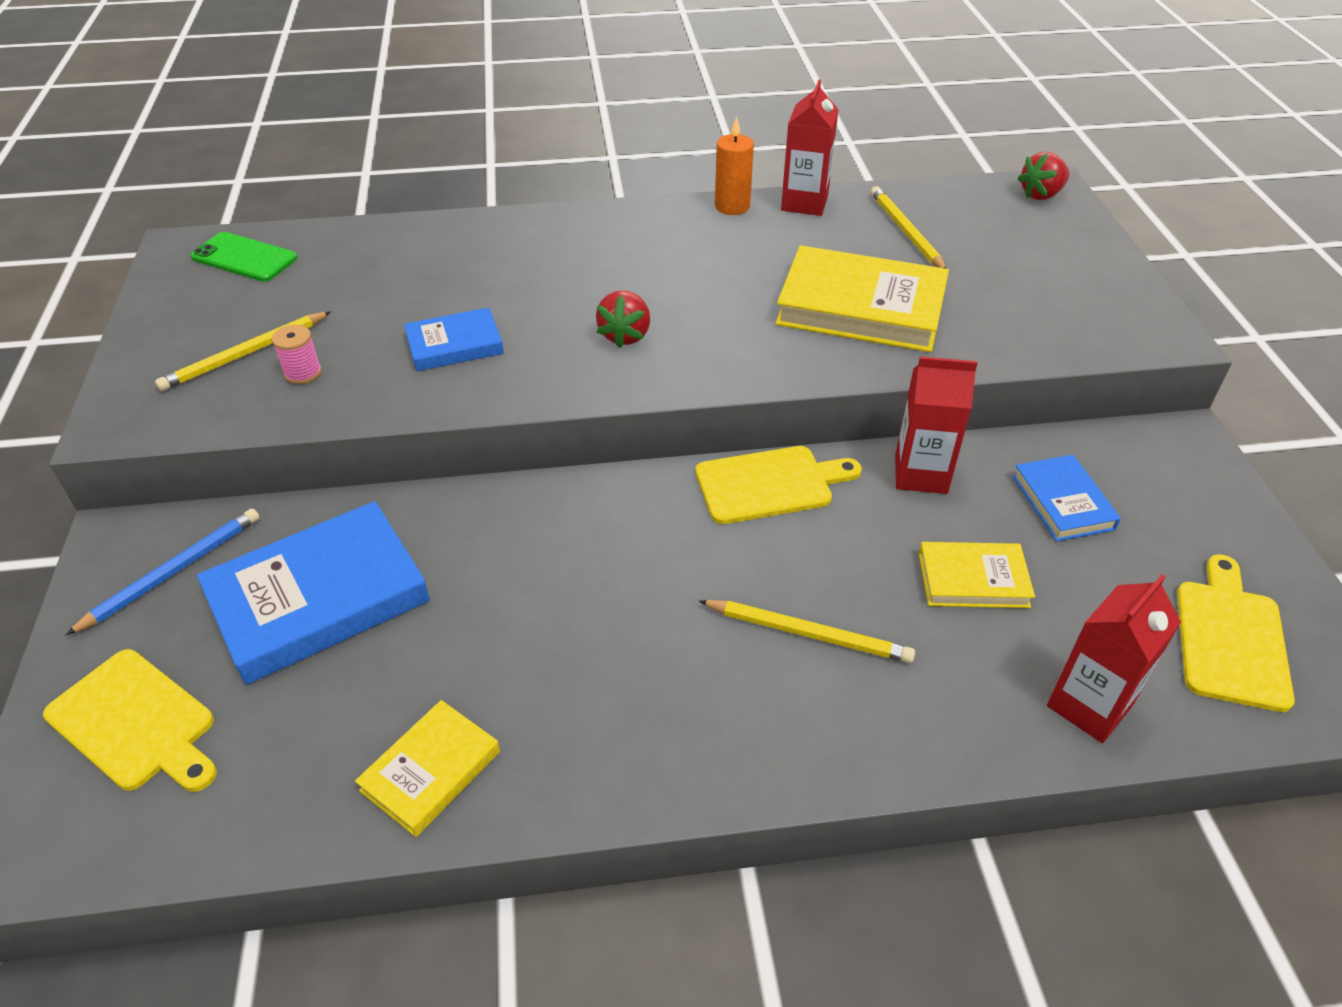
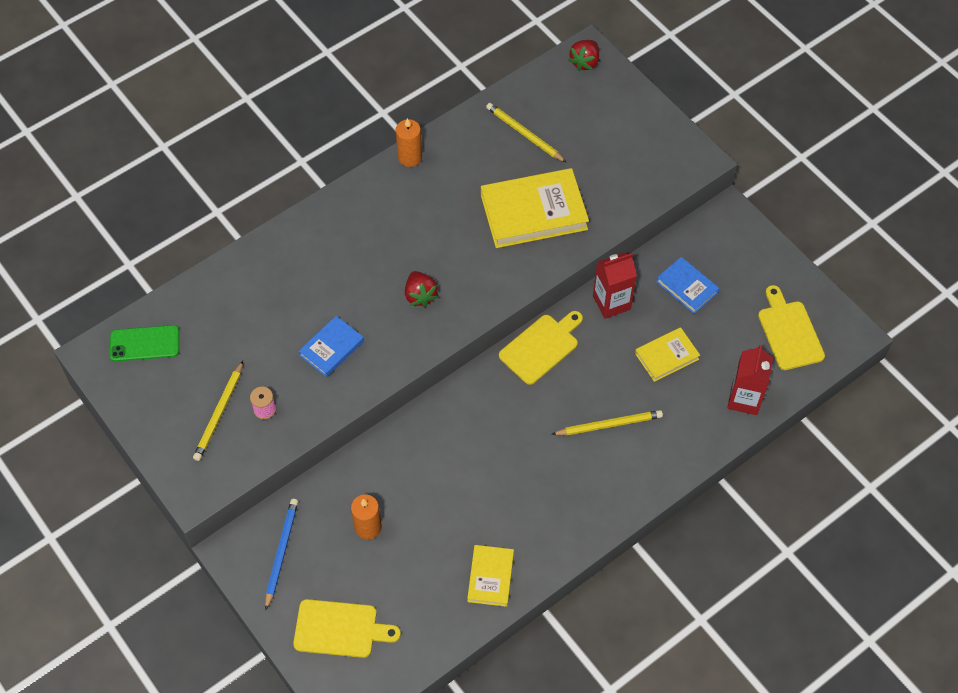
camera: 30 degrees left, 15 degrees up
(318, 598) = (368, 527): blue book -> orange candle
(804, 203) = (451, 134): red carton -> none

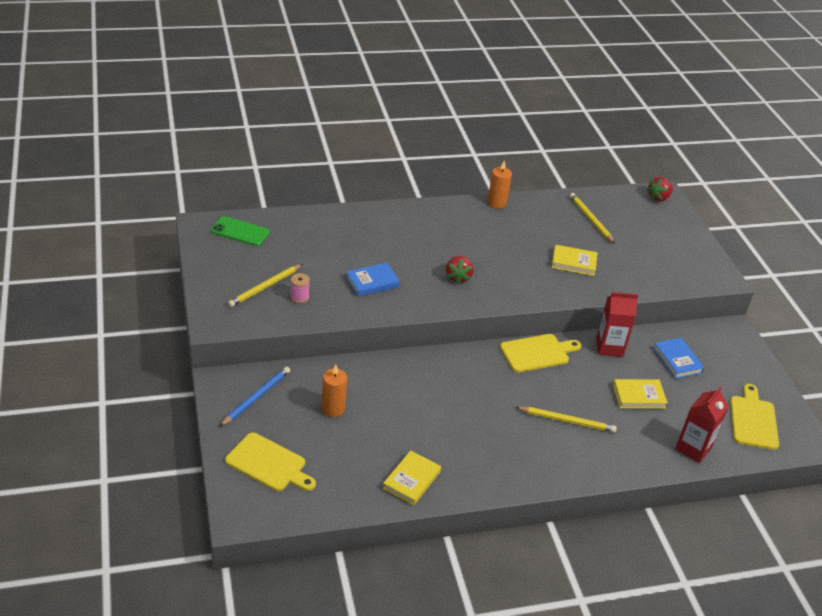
camera: 20 degrees right, 20 degrees down
(534, 212) = (573, 263): yellow book -> yellow book, size x0.55

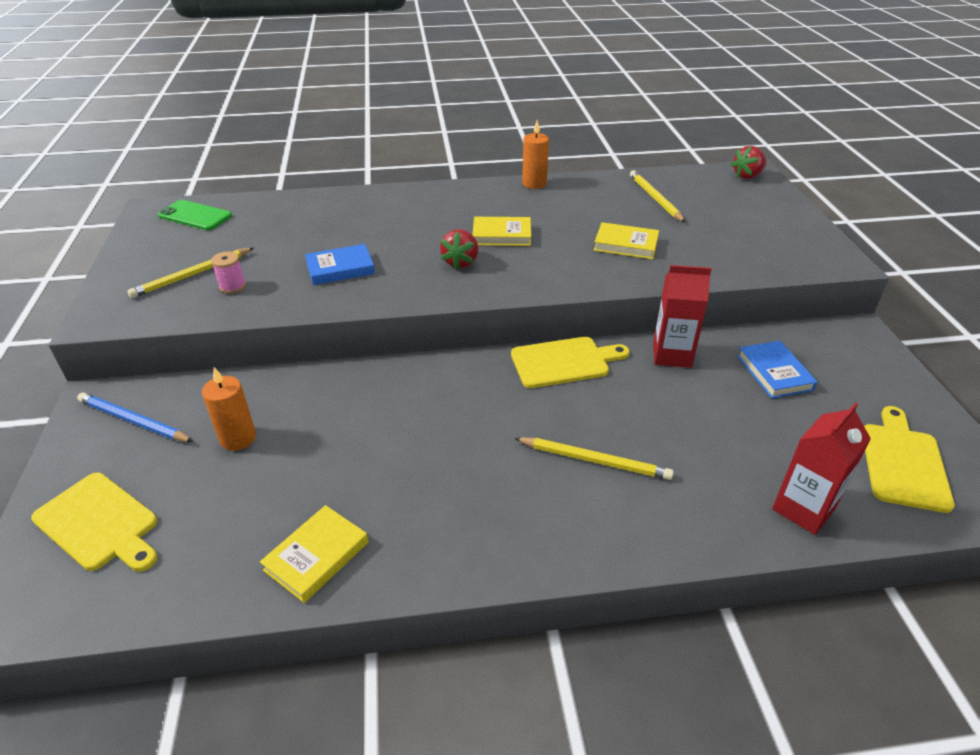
camera: 10 degrees right, 0 degrees up
(256, 397) = (133, 421): blue pencil -> blue pencil turned 105 degrees counterclockwise
(638, 396) = (713, 424): yellow book -> yellow book (502, 235)

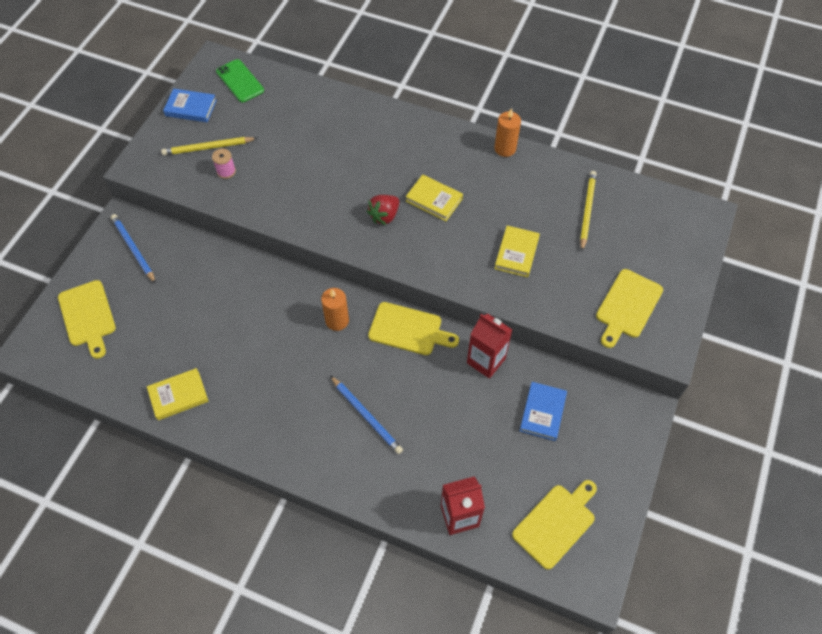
camera: 30 degrees right, 20 degrees up
(238, 438) = (181, 291): orange candle -> orange candle (337, 320)
(340, 268) = (302, 184): blue book -> blue book (191, 108)
(594, 460) = (366, 416): yellow pencil -> blue pencil
(626, 245) = (516, 253): yellow book -> yellow book turned 60 degrees clockwise
(747, 176) = (694, 218): red strawberry -> none
(769, 245) = (627, 306): none -> yellow cutting board

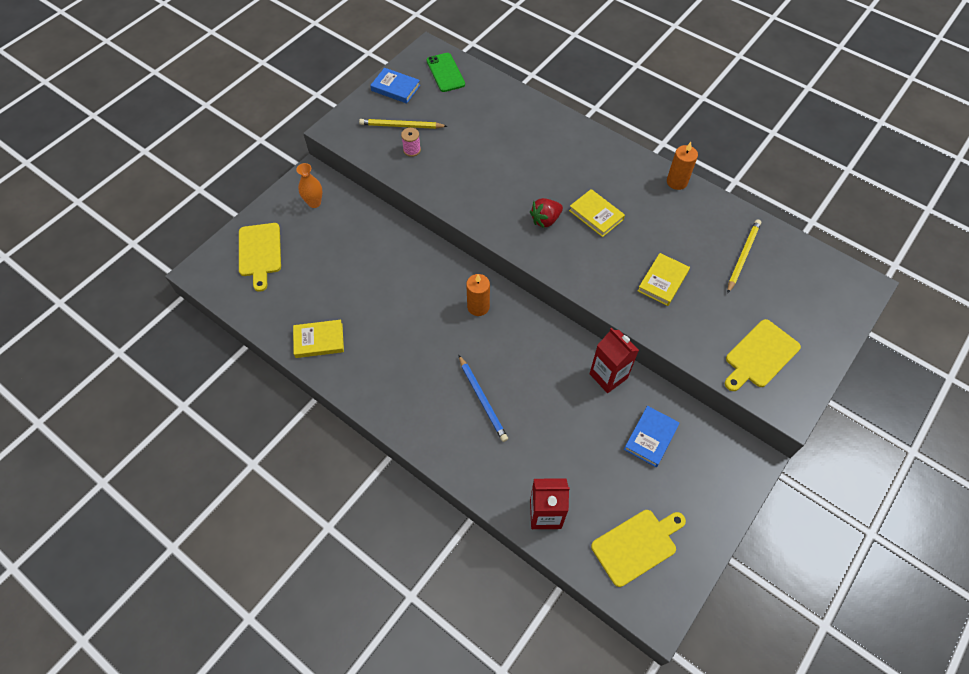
camera: 15 degrees right, 0 degrees up
(133, 249) = (314, 203): blue pencil -> orange vase
(409, 330) = (542, 330): yellow cutting board -> none

